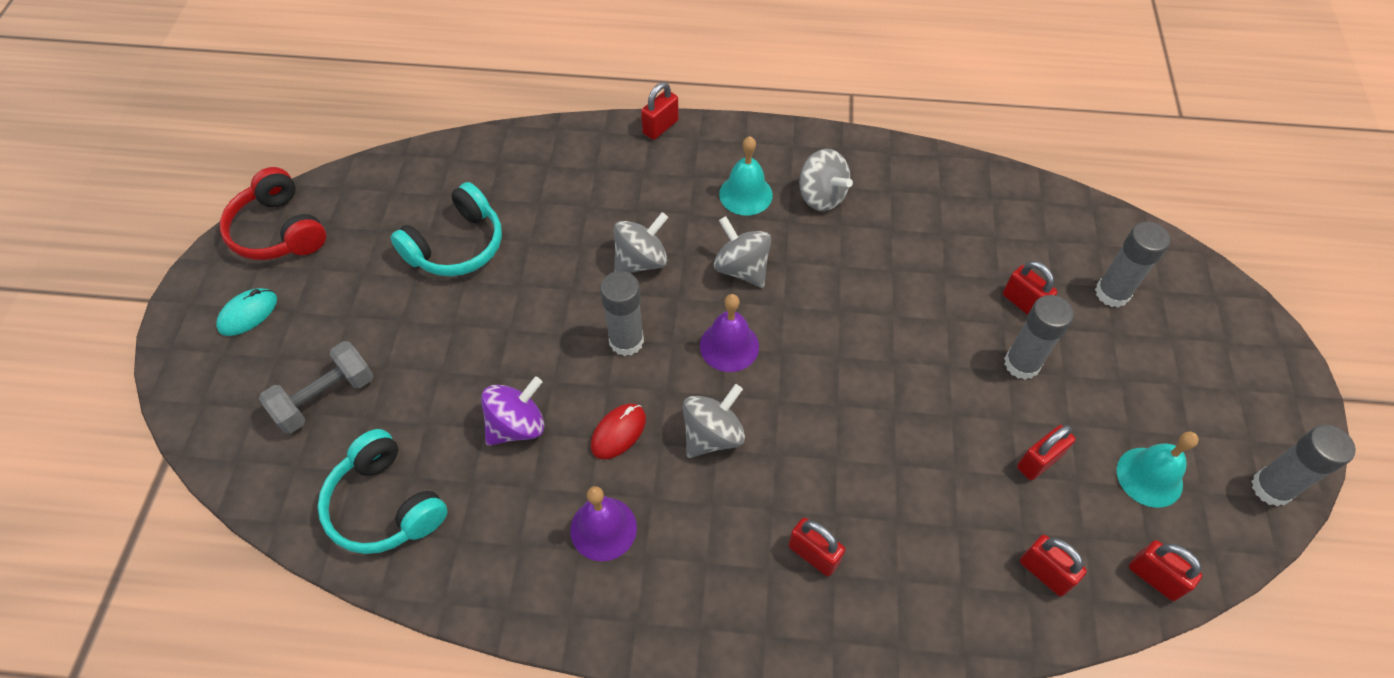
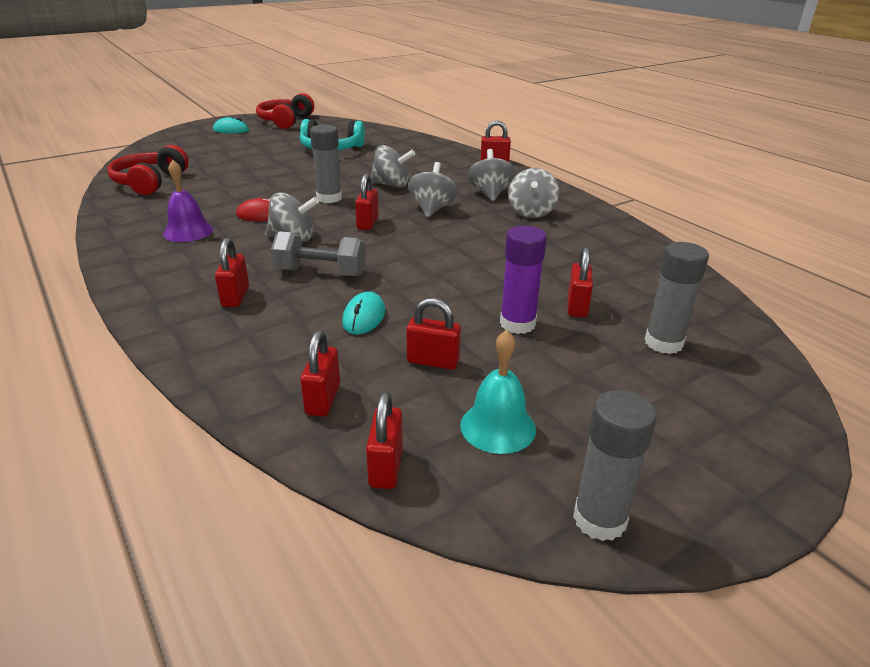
camera: 50 degrees right, 25 degrees down
(325, 398) = (201, 154): grey dumbbell -> grey dumbbell (321, 273)
(385, 505) = (150, 182): turquoise headphones -> red headphones
(517, 425) = (234, 192): purple spinning top -> none
(729, 346) = (367, 223): purple bell -> red padlock
(745, 194) = (490, 194): turquoise bell -> grey spinning top
(932, 468) = (364, 317): none -> turquoise mouse
(1021, 364) = (517, 324): grey glue stick -> purple glue stick

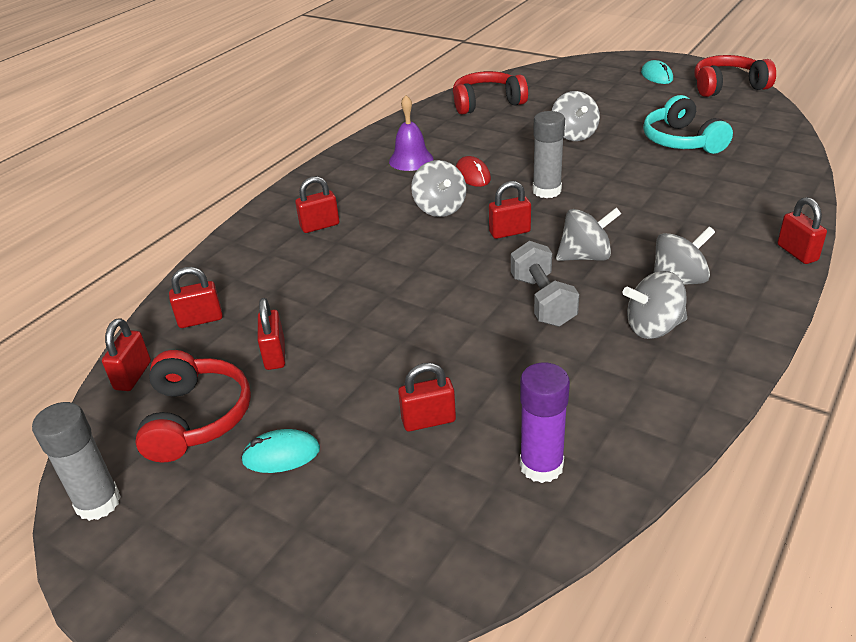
camera: 70 degrees right, 5 degrees up
(321, 273) = (387, 246): grey dumbbell -> grey dumbbell (542, 301)
(364, 317) = (325, 296): turquoise mouse -> turquoise mouse (281, 455)
(386, 467) = (133, 376): red padlock -> red padlock turned 60 degrees counterclockwise
(391, 185) = (623, 211): grey spinning top -> grey spinning top (574, 135)
(498, 427) = (196, 418): turquoise bell -> red headphones
(517, 324) = (366, 387): purple glue stick -> purple glue stick (541, 466)
(663, 343) = (388, 505): grey glue stick -> none

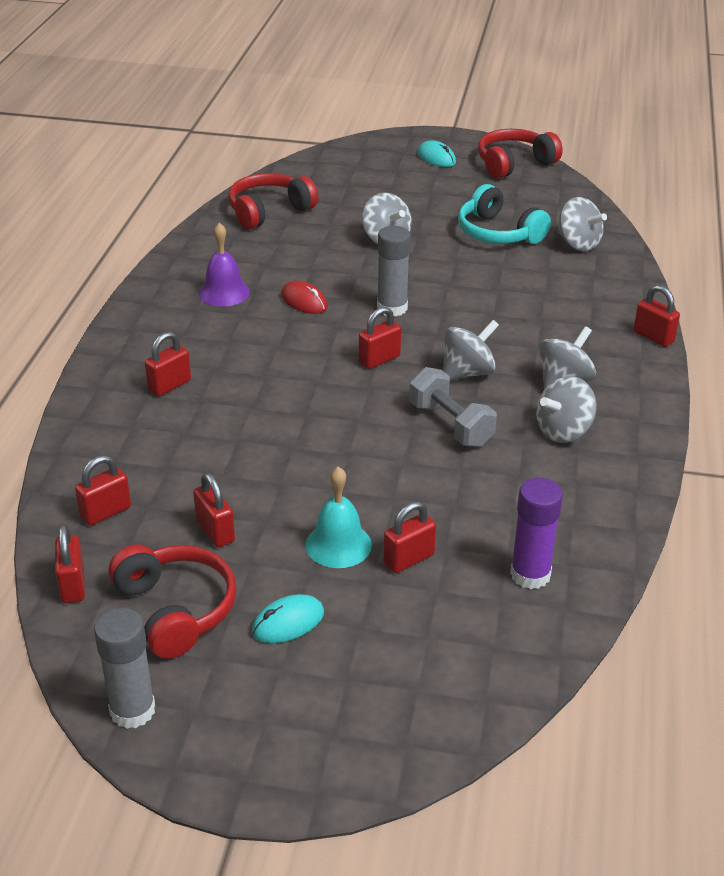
camera: 25 degrees left, 0 degrees up
(372, 391) = (338, 544): none -> turquoise bell
(440, 208) = (291, 345): grey spinning top -> grey spinning top (578, 244)

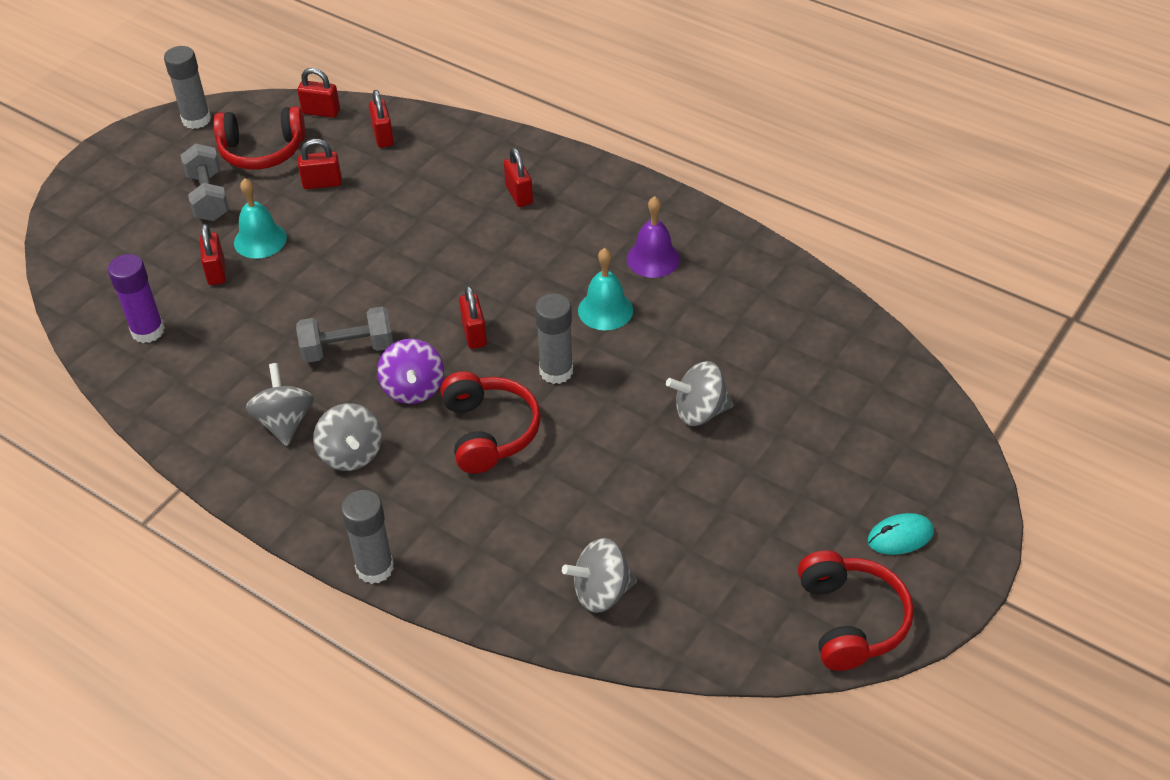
camera: 115 degrees right, 10 degrees up
(269, 211) = (812, 332): red headphones -> red headphones (489, 432)
(288, 622) = (209, 197): turquoise mouse -> grey dumbbell
(304, 301) = (605, 310): red mouse -> turquoise bell
(467, 373) = (413, 389): grey spinning top -> purple spinning top
(498, 233) = (665, 521): turquoise headphones -> none
(653, 337) = (375, 568): red padlock -> grey glue stick

